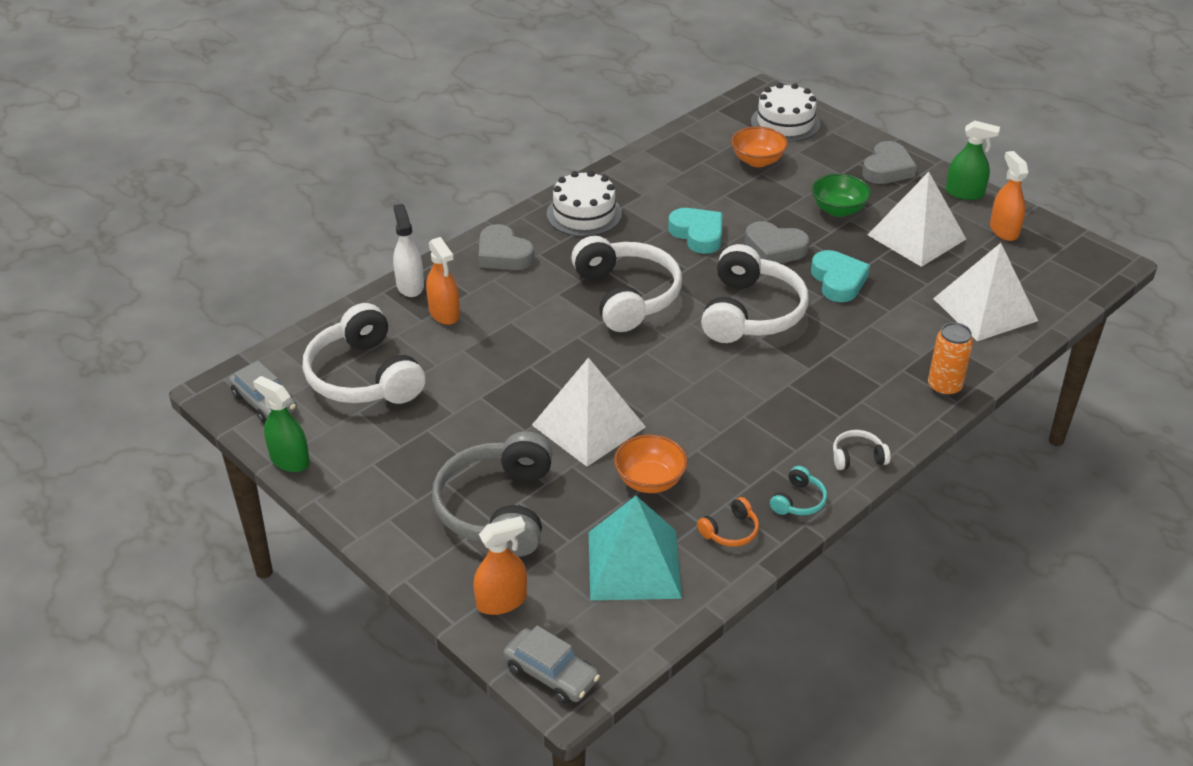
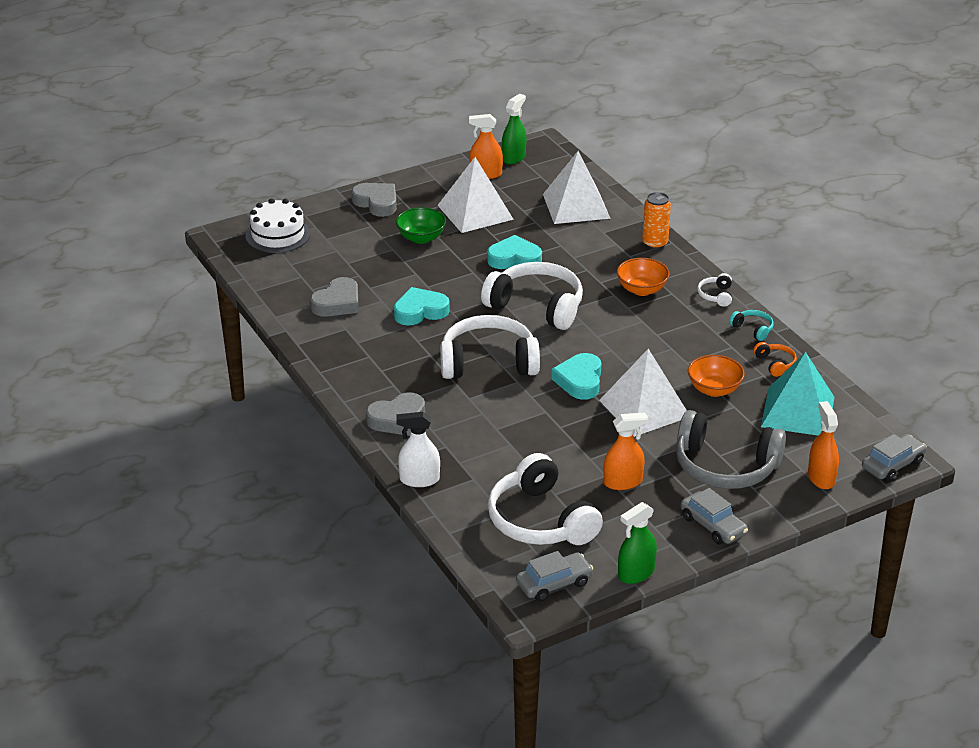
camera: 75 degrees left, 5 degrees down
(363, 377) = (540, 520): white headphones -> white headphones turned 75 degrees clockwise
(384, 511) = (713, 525): none -> grey car
(444, 313) = (469, 464): orange spray bottle -> orange spray bottle (623, 482)
(584, 214) = (358, 365): white cake -> none
(621, 367) = (579, 381): none -> turquoise heart
(757, 161) = (328, 261): orange bowl -> orange bowl (642, 290)
(774, 249) = (459, 278): grey heart -> grey heart (337, 303)
(964, 193) = (429, 178): green spray bottle -> green spray bottle (513, 157)

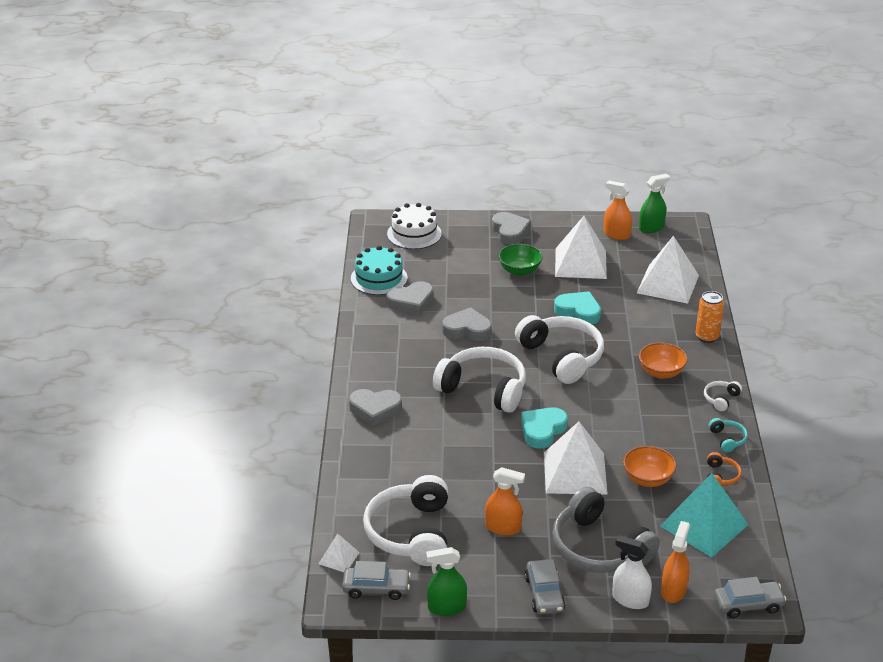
camera: 30 degrees right, 0 degrees up
(281, 291) = (379, 278): none -> turquoise cake
(419, 480) = (349, 463): white spray bottle -> white spray bottle (630, 599)
(420, 311) = (467, 329): turquoise heart -> grey heart
(491, 571) = (338, 558): none -> white pyramid

